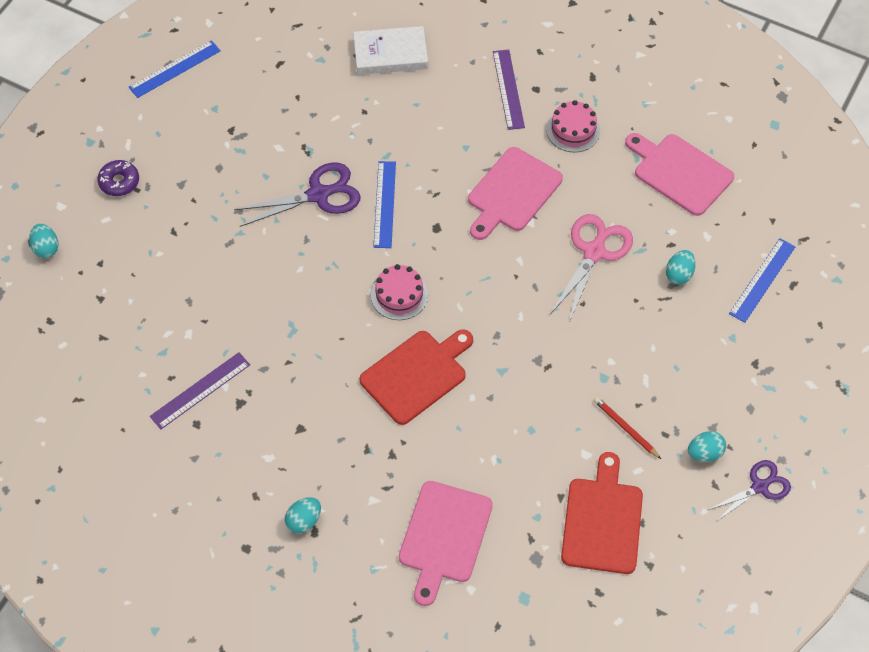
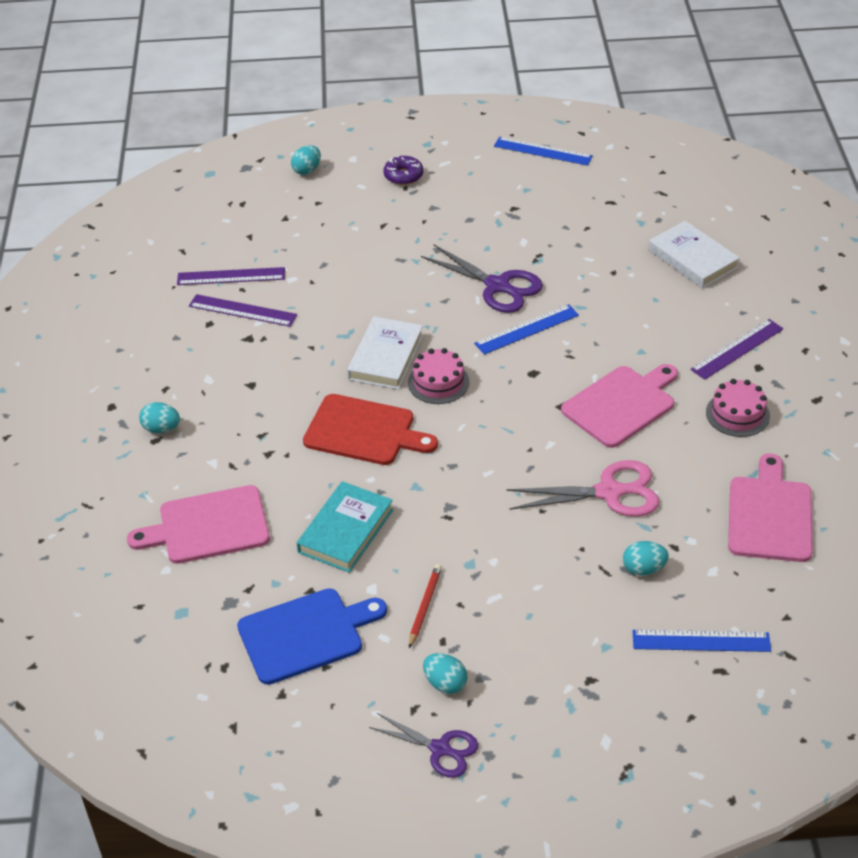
camera: 60 degrees right, 15 degrees down
(146, 378) = (231, 276): none -> purple ruler
(342, 315) = (386, 357): none -> white book
(512, 192) = (621, 404): pink cutting board -> pink cutting board turned 135 degrees clockwise
(516, 442) = (346, 531): none -> turquoise book
(602, 521) = (305, 634): red cutting board -> blue cutting board

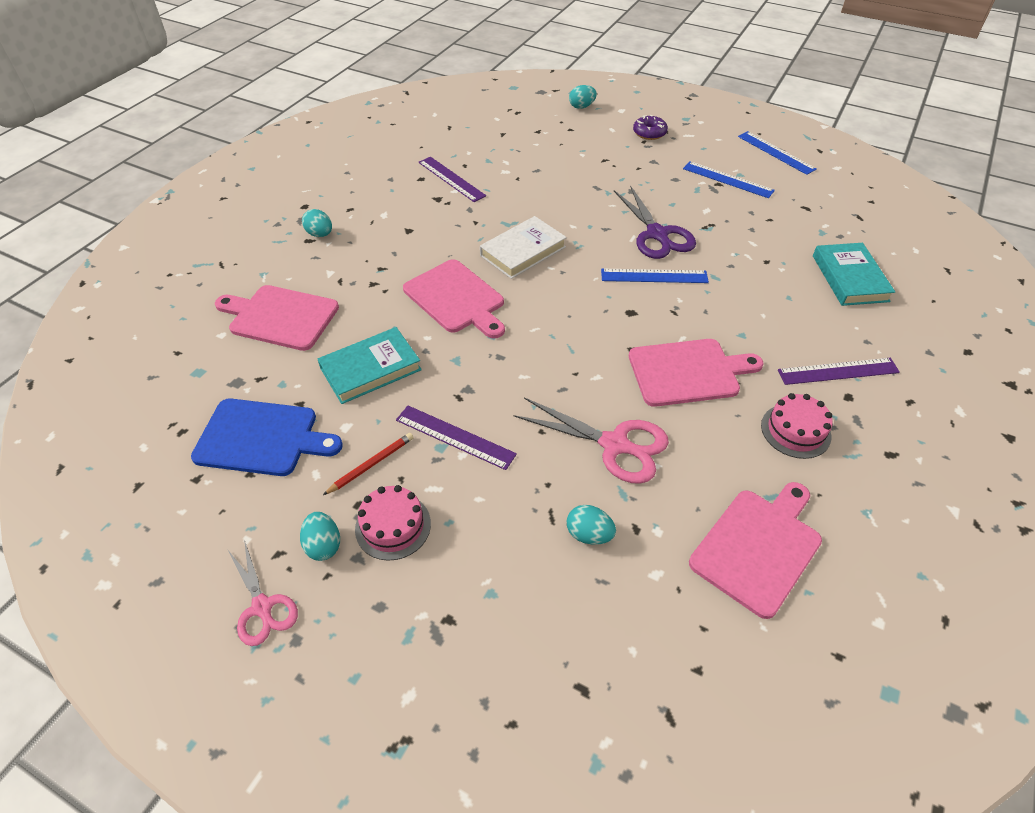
camera: 30 degrees right, 5 degrees up
(231, 276) = (465, 154): purple ruler -> purple ruler (455, 437)
(364, 431) = (456, 298): red cutting board -> pink cutting board
(438, 382) = (547, 287): pink cake -> pink cake (393, 526)
(440, 749) = (262, 607): purple scissors -> pink scissors
(693, 259) = (850, 278): white book -> turquoise book
(701, 641) = (587, 643): blue ruler -> blue ruler (727, 179)

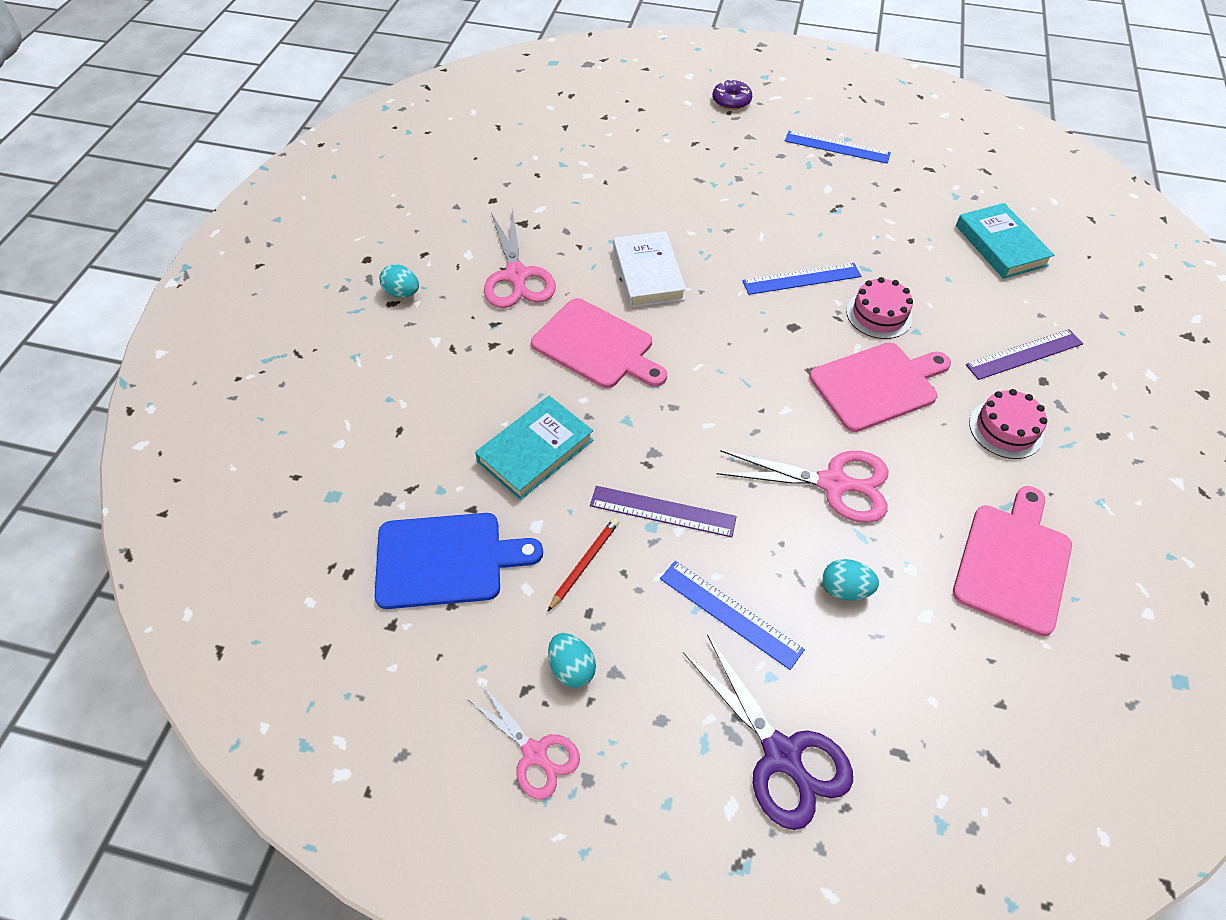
camera: 15 degrees left, 5 degrees up
(280, 317) = (401, 407): pink cutting board -> none
(393, 526) = (638, 628): pink cake -> pink cake (879, 314)
(415, 236) = (516, 276): none -> pink scissors
(451, 179) = (529, 195): purple ruler -> none
(523, 251) = (648, 274): white book -> white book turned 45 degrees counterclockwise
(581, 107) = (642, 77): turquoise egg -> none
(657, 234) = (786, 227): purple scissors -> purple scissors (781, 755)
(776, 152) = (875, 106): blue ruler -> blue ruler (730, 613)

